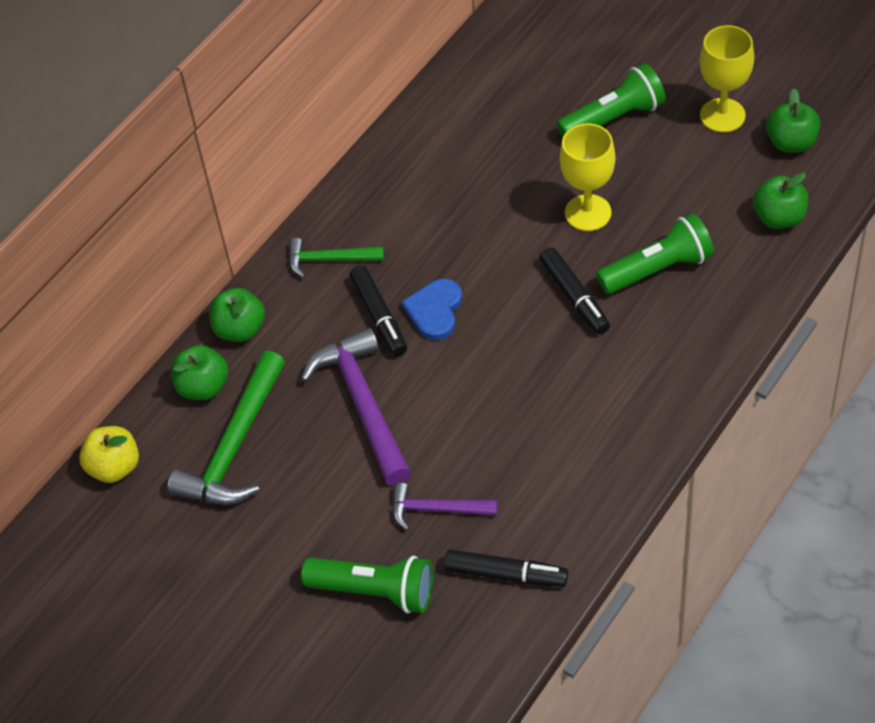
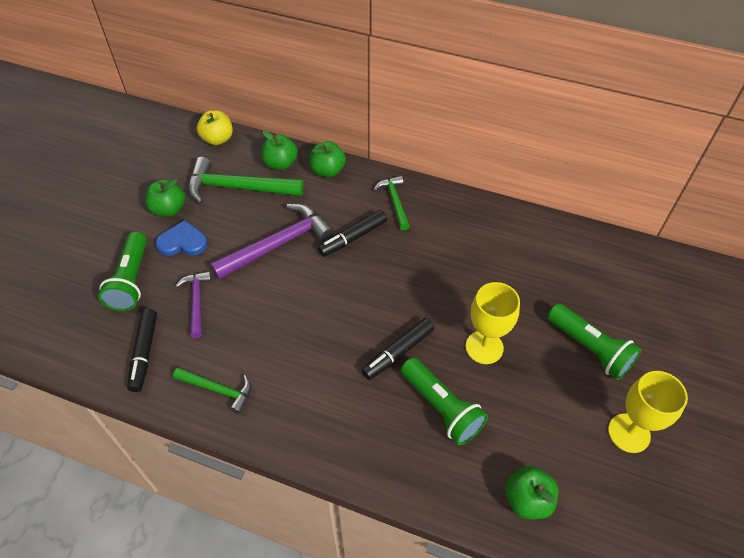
camera: 70 degrees right, 0 degrees up
(435, 311) = (365, 268): blue heart -> blue heart (182, 242)
(582, 491) = (218, 389): none -> green hammer
(791, 143) = (621, 498): green apple -> green apple (168, 209)

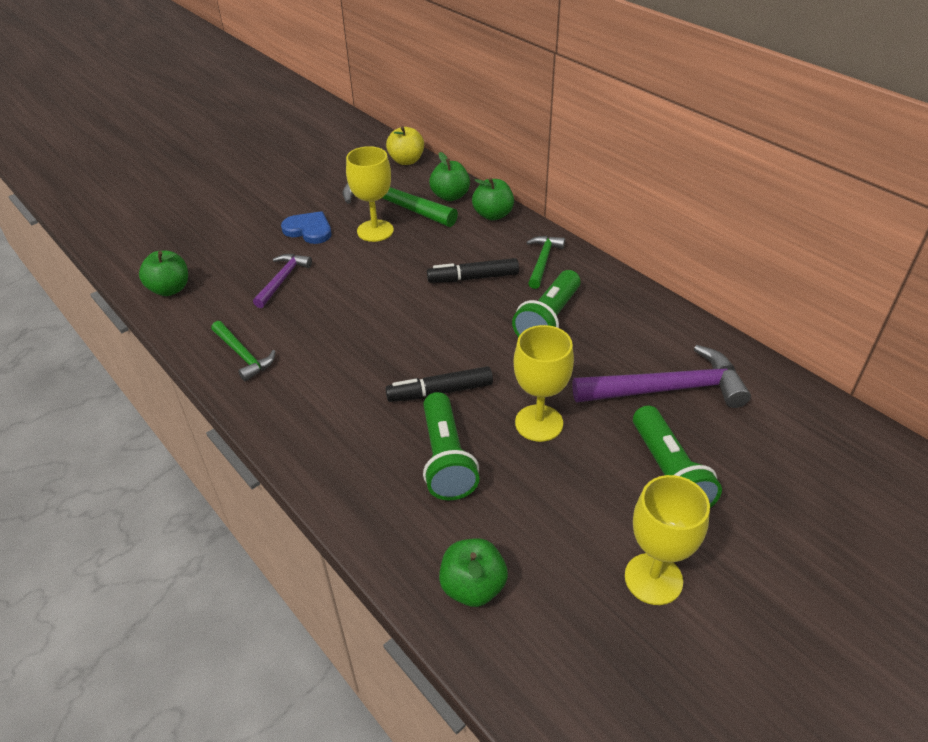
camera: 30 degrees right, 10 degrees down
(131, 280) = (241, 245): green flashlight -> green flashlight (548, 319)
(144, 353) = (205, 303): black marker -> none
(168, 209) = (317, 202): green apple -> green apple (170, 289)
(241, 221) = (375, 231): none -> yellow goblet
(278, 244) = (395, 259): purple hammer -> purple hammer (667, 389)

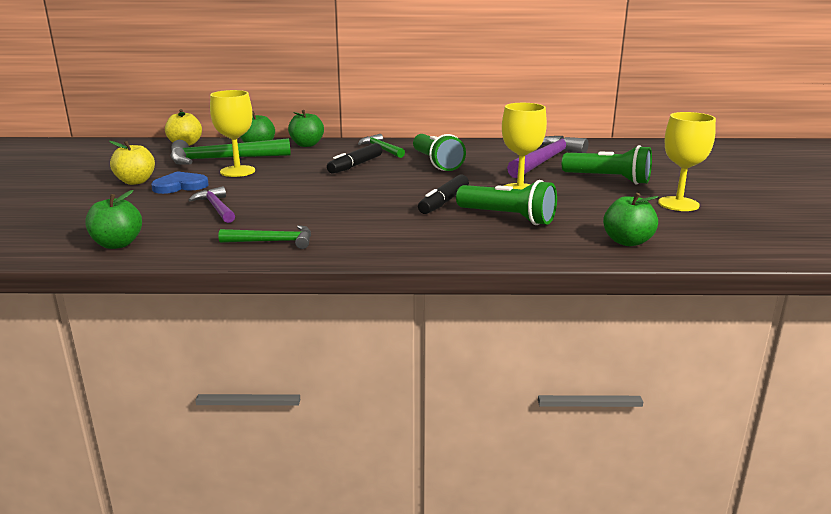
camera: 50 degrees left, 20 degrees down
(294, 205) = (135, 181): none -> yellow apple

